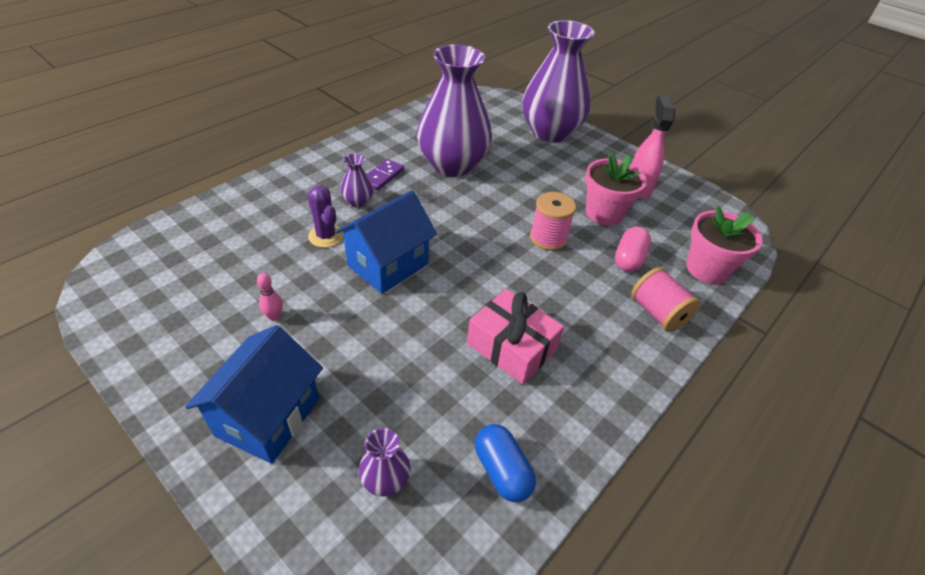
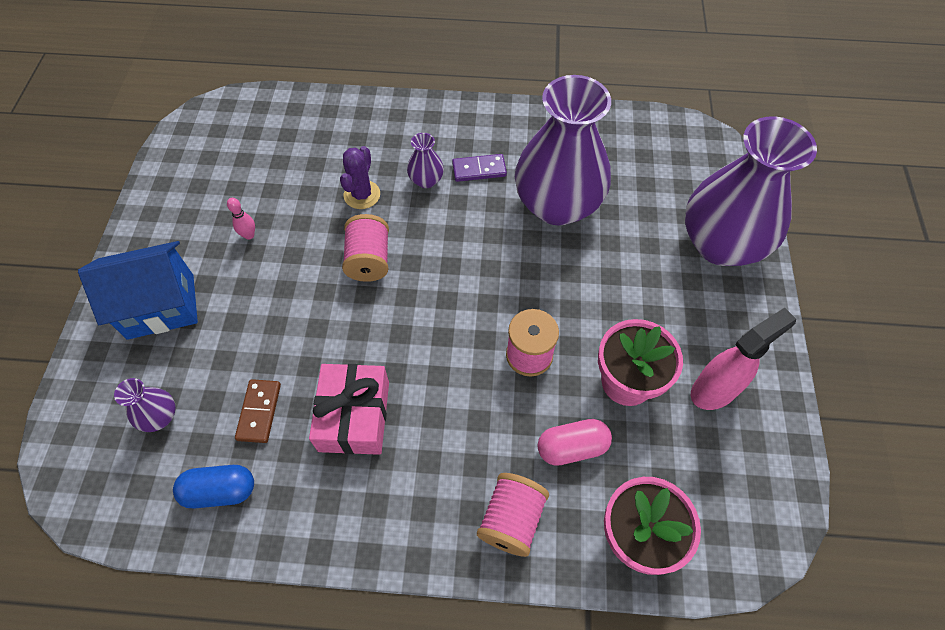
camera: 55 degrees right, 15 degrees up
(388, 265) = (369, 260): blue house -> pink spool
(452, 402) = (259, 412): none -> brown domino
(502, 470) = (220, 491): blue capsule -> blue capsule turned 60 degrees clockwise

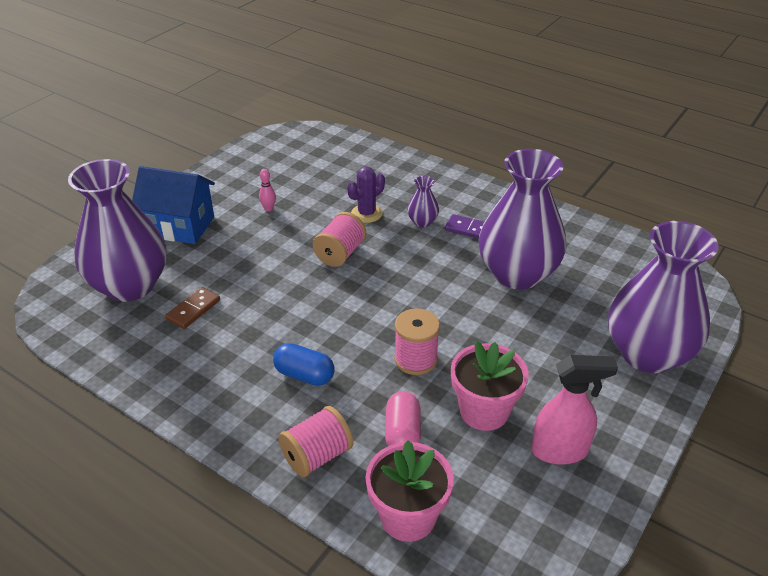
camera: 30 degrees right, 20 degrees down
(160, 416) = (130, 285): purple vase -> purple vase, size x2.47
(220, 491) = (132, 343): blue capsule -> blue capsule (304, 375)
(354, 416) = (254, 340): pink gift -> none
(572, 447) = (402, 433): pink capsule -> pink capsule turned 75 degrees clockwise

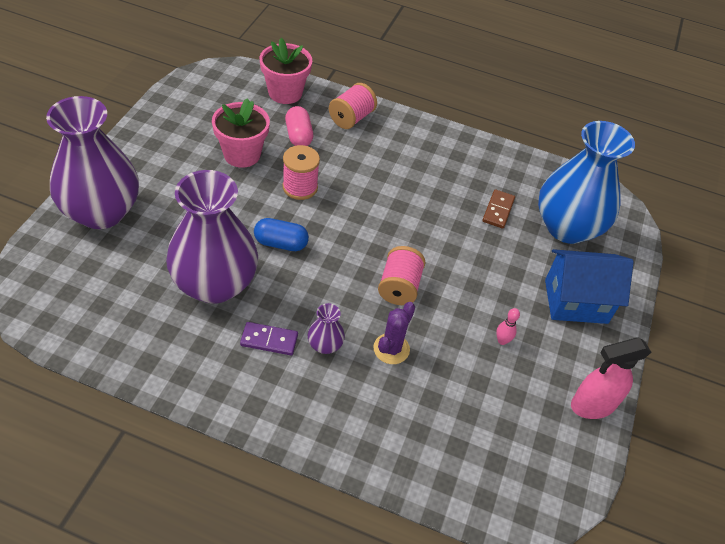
camera: 160 degrees right, 10 degrees up
(130, 285) = (567, 227): purple vase -> blue vase
(304, 375) = (382, 167): blue capsule -> blue capsule (281, 243)
(560, 451) = (187, 134): pink spray bottle -> pink spray bottle (592, 405)

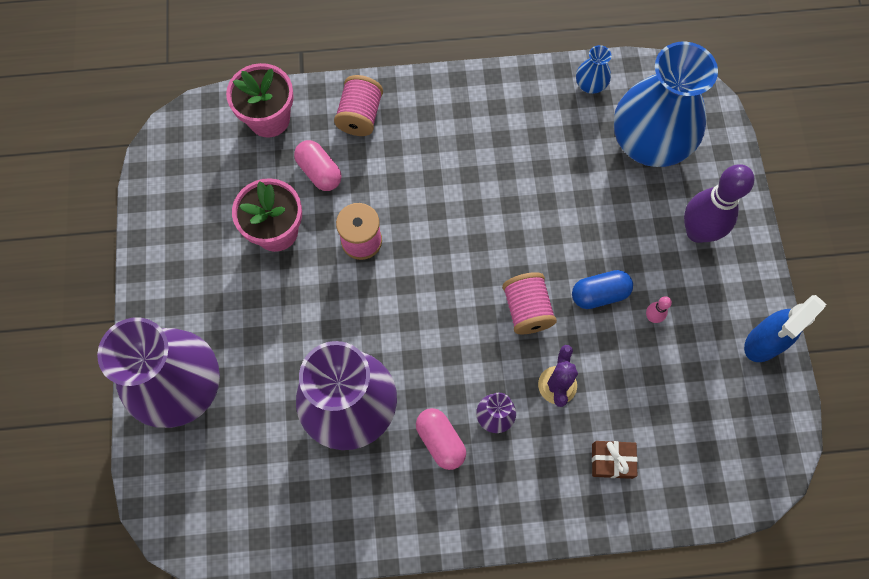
camera: 20 degrees left, 20 degrees up
(269, 340) = (440, 441): purple domino -> pink capsule
(281, 243) = (384, 322): blue capsule -> blue capsule (599, 294)
(404, 426) = (612, 461): none -> brown gift
(498, 210) = (572, 159): brown domino -> none
(540, 173) = (590, 85): none -> blue vase
(576, 301) = (697, 232): blue house -> purple bowling pin
(592, 405) = (763, 343): pink spray bottle -> blue spray bottle

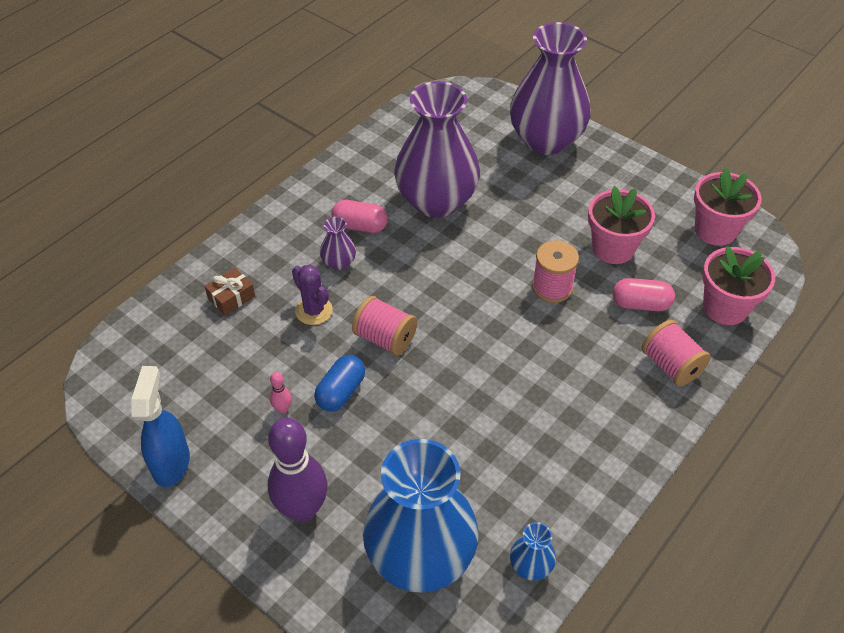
camera: 135 degrees right, 20 degrees down
(185, 176) = (715, 230): none -> pink flower pot

